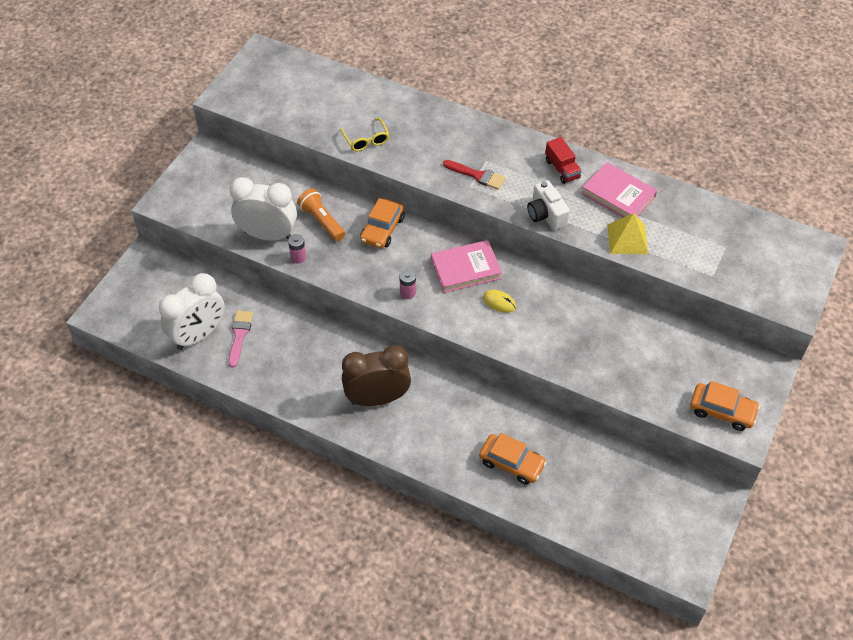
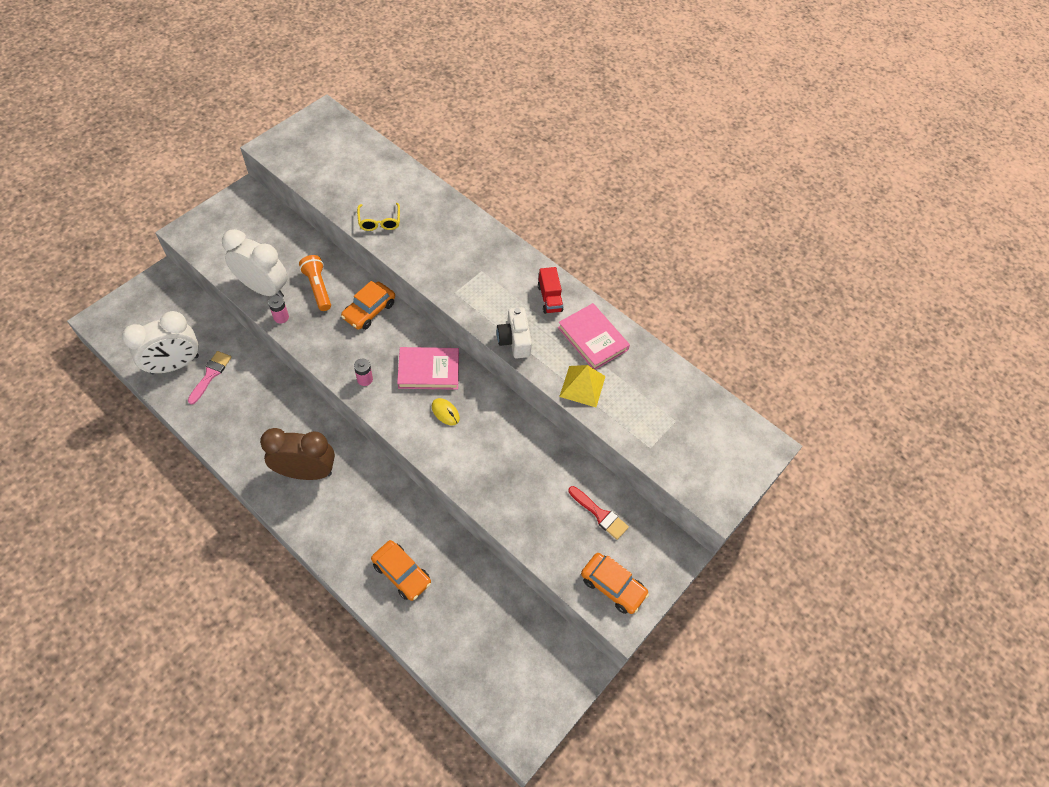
camera: 10 degrees right, 5 degrees up
(477, 175) = (467, 283): red brush -> red brush (600, 514)

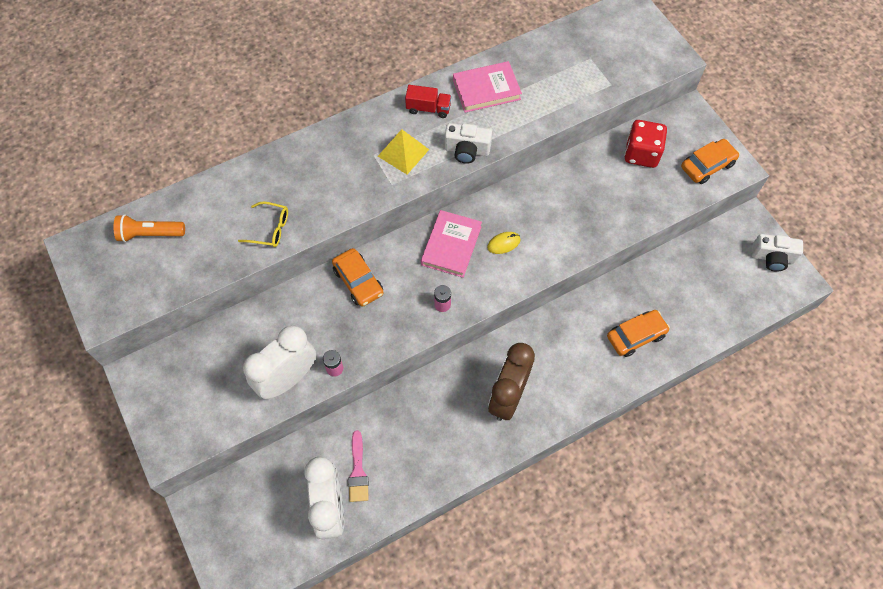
camera: 65 degrees left, 5 degrees up
(210, 375) = (358, 471): pink brush -> pink brush turned 135 degrees counterclockwise
(318, 288) = (309, 324): orange flashlight -> orange flashlight (150, 234)
(543, 701) = (772, 258): none -> white camera
(582, 386) = (535, 113): yellow pyramid -> yellow pyramid (403, 153)
(600, 514) = (641, 154): red brush -> red dice

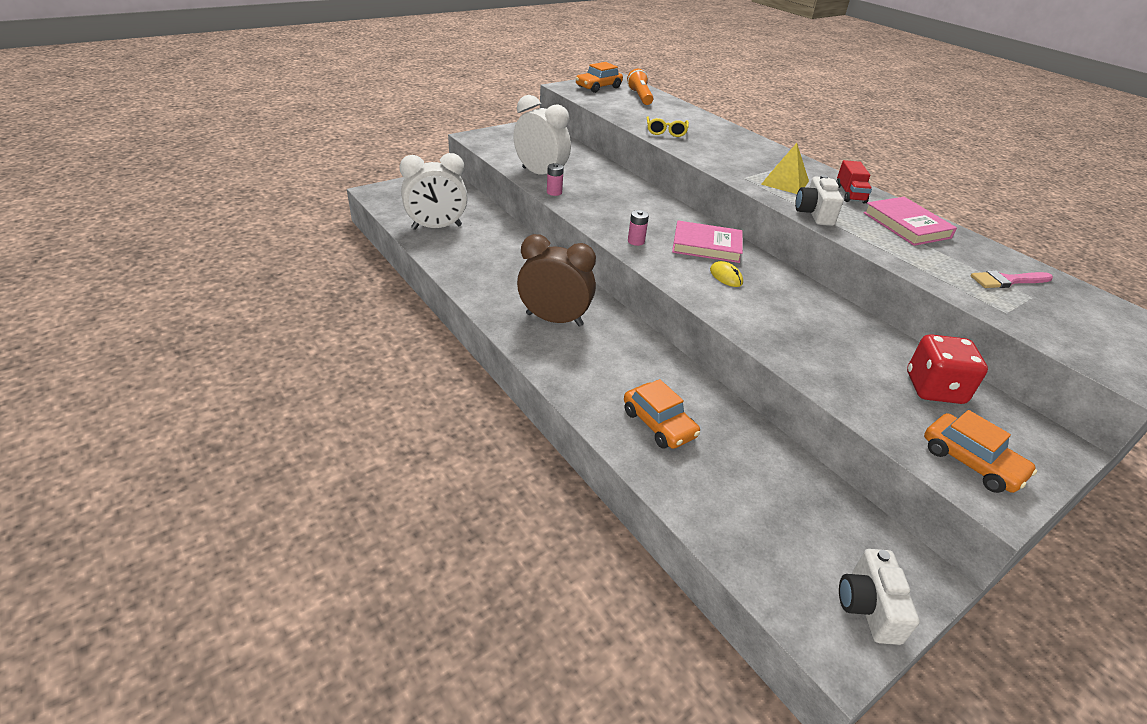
camera: 80 degrees right, 25 degrees down
(358, 281) = (644, 201): orange car -> orange car (598, 87)
(358, 471) = (469, 238): pink brush -> pink brush (1007, 281)

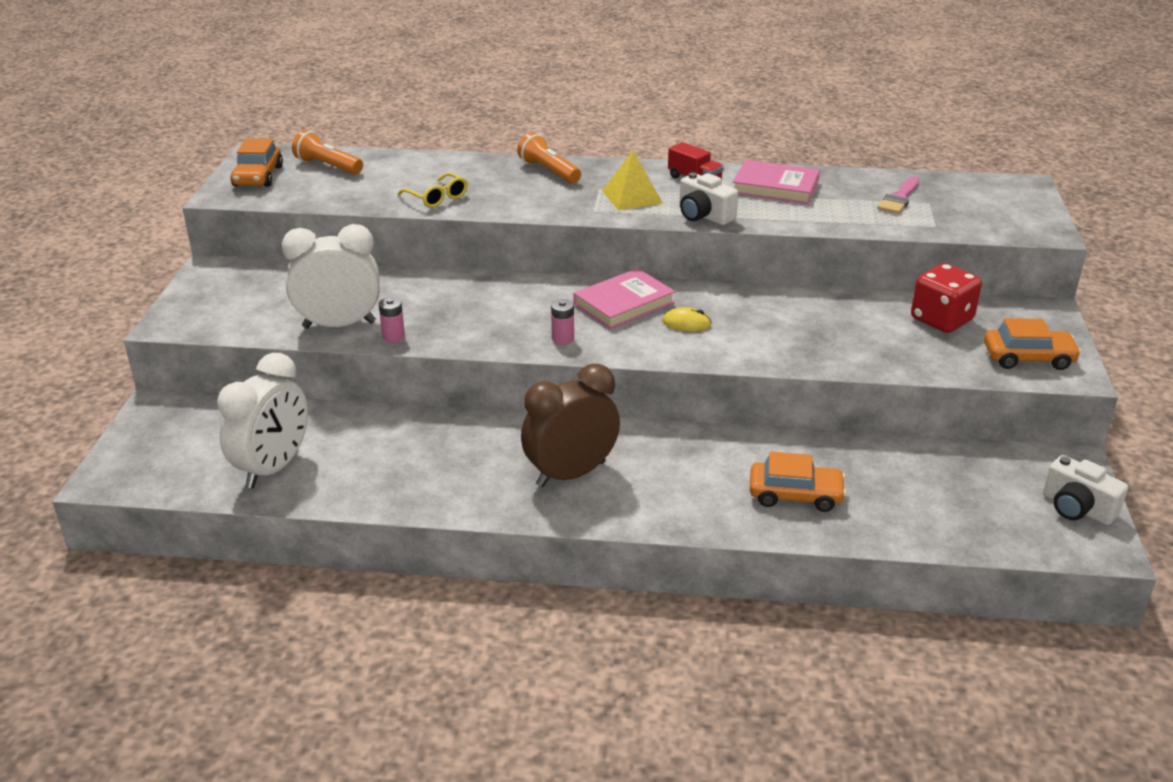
camera: 45 degrees left, 5 degrees down
(757, 149) = (548, 171): none -> orange flashlight

